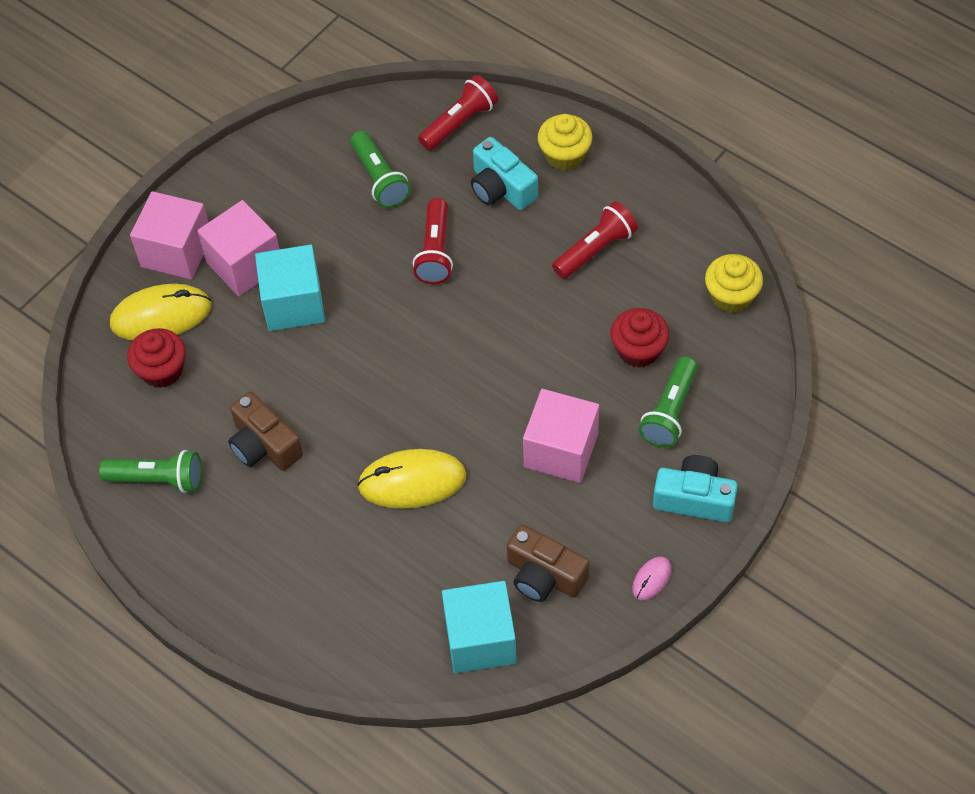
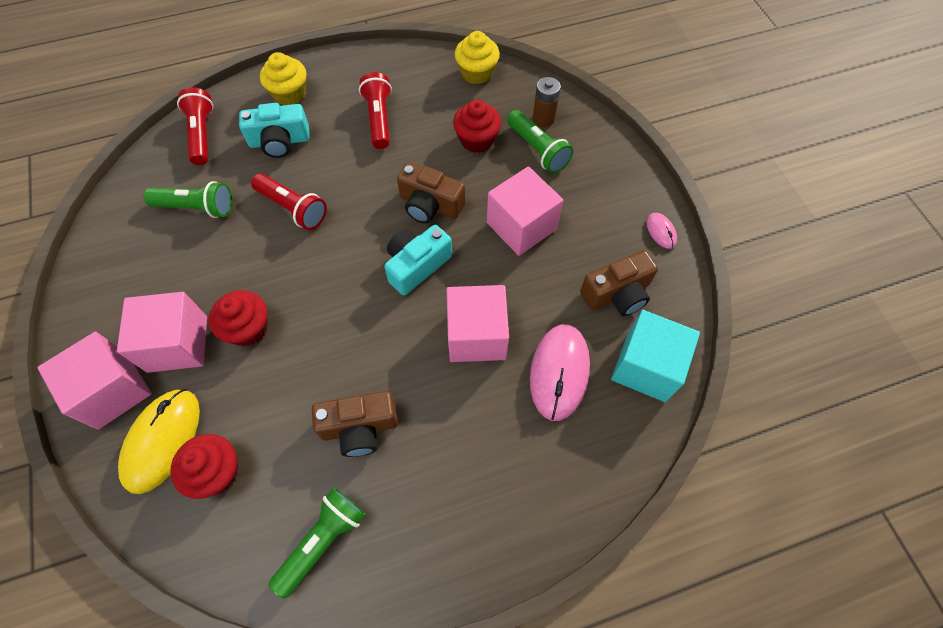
camera: 60 degrees left, 5 degrees up
(293, 303) = (248, 328): turquoise cube -> red cupcake
(412, 481) = (476, 335): yellow mouse -> pink cube
(422, 569) = (559, 372): none -> pink mouse
(525, 358) = (430, 205): none -> brown camera
(694, 498) = (614, 174): turquoise camera -> turquoise camera (416, 265)
(718, 394) = (543, 119): none -> brown battery

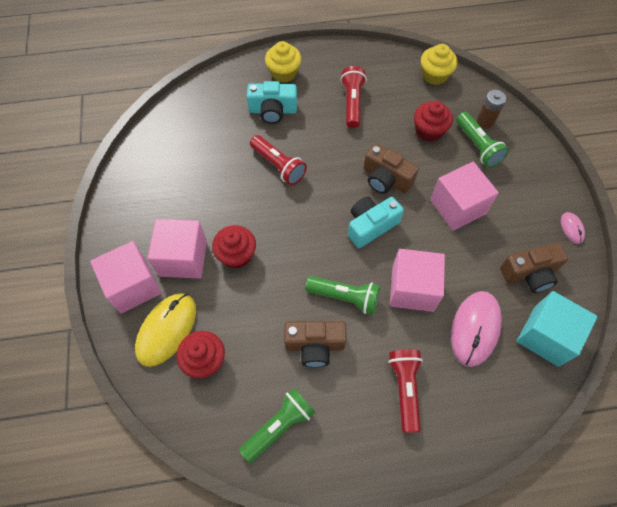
camera: 10 degrees right, 0 degrees up
(197, 207) = (205, 154): green flashlight -> green flashlight (345, 297)
(202, 134) = (213, 96): red flashlight -> red flashlight (405, 388)

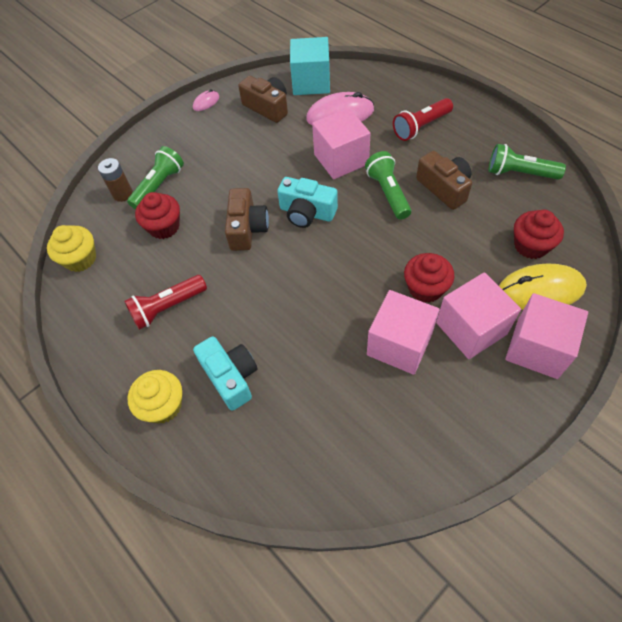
camera: 120 degrees left, 5 degrees down
(278, 166) = (301, 321): red flashlight -> none
(457, 207) = (239, 169): pink cube -> pink cube (399, 344)

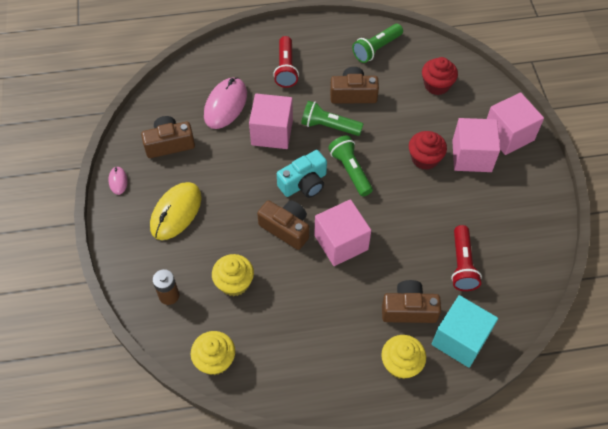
camera: 60 degrees left, 0 degrees up
(159, 186) = (185, 264): green flashlight -> green flashlight (350, 170)
(164, 227) = (234, 283): red cupcake -> yellow cupcake
(167, 308) = (317, 320): red flashlight -> red flashlight (462, 265)
(230, 377) = (409, 309): turquoise camera -> brown camera
(311, 82) = (170, 100): turquoise cube -> turquoise cube (460, 339)
(399, 344) = (455, 199): pink cube -> pink cube (341, 242)
(540, 290) = (471, 104): yellow mouse -> yellow mouse (176, 212)

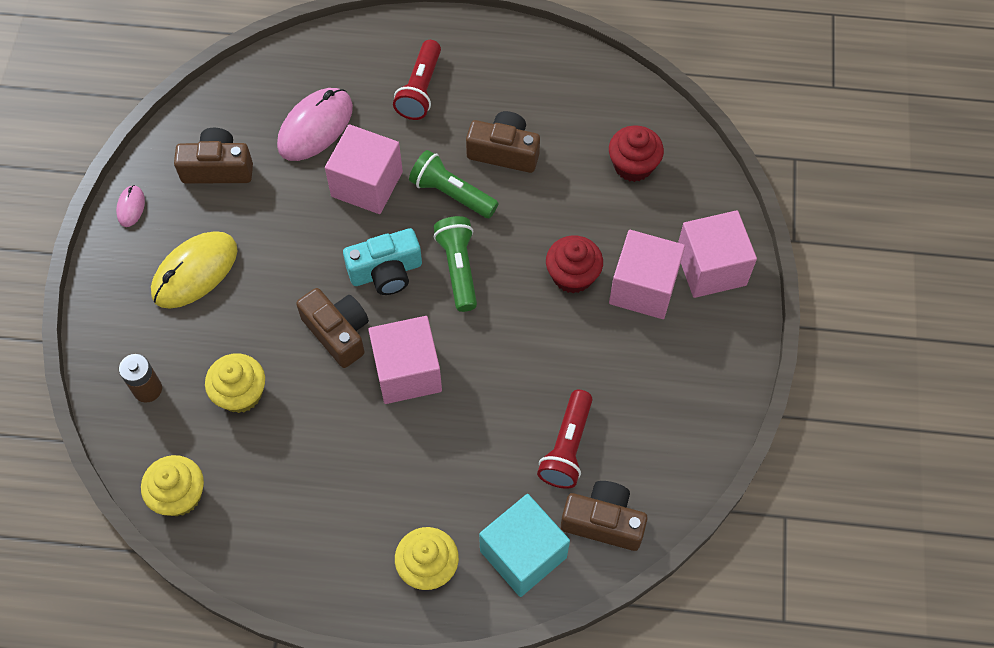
camera: 15 degrees right, 5 degrees up
(376, 49) = (564, 88): green flashlight -> none
(409, 309) = (467, 493): brown camera -> brown camera (603, 522)

